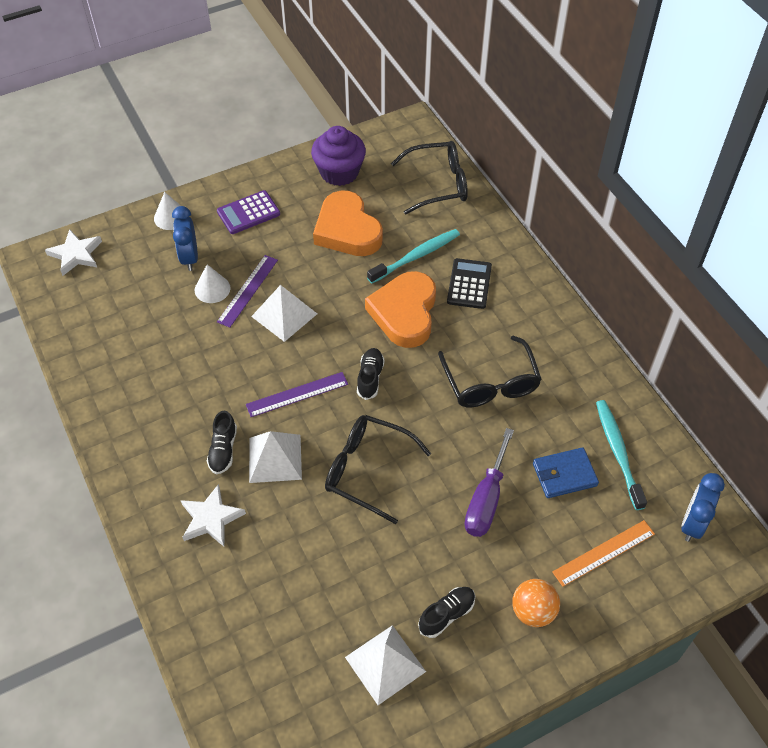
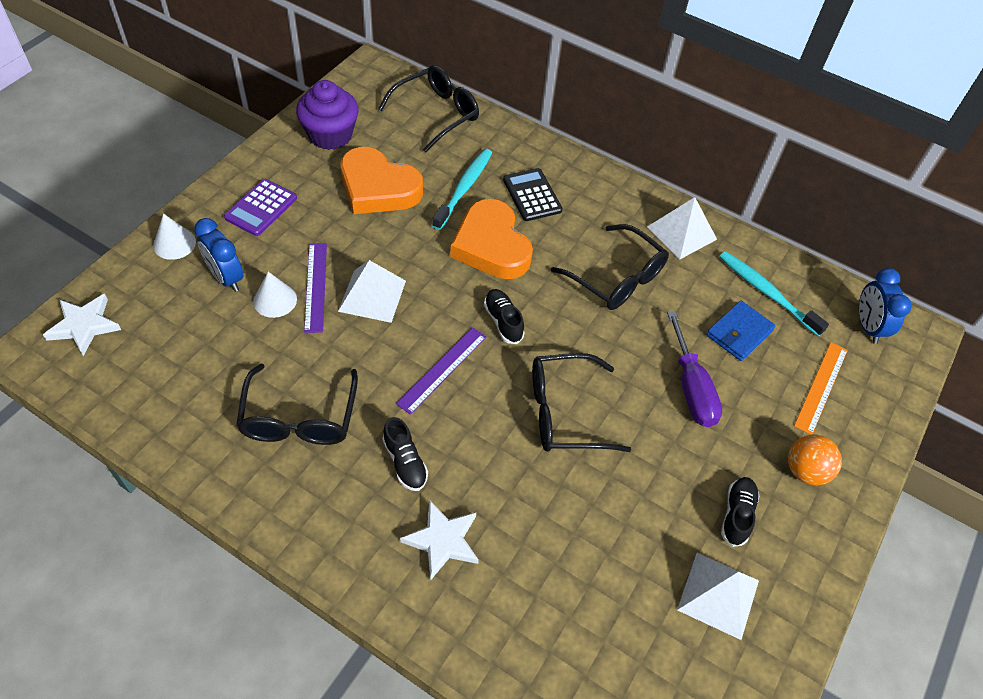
camera: 35 degrees left, 0 degrees up
(172, 384) = (299, 418): none -> black glasses
(275, 458) = (465, 445): white pyramid -> white pyramid (681, 233)

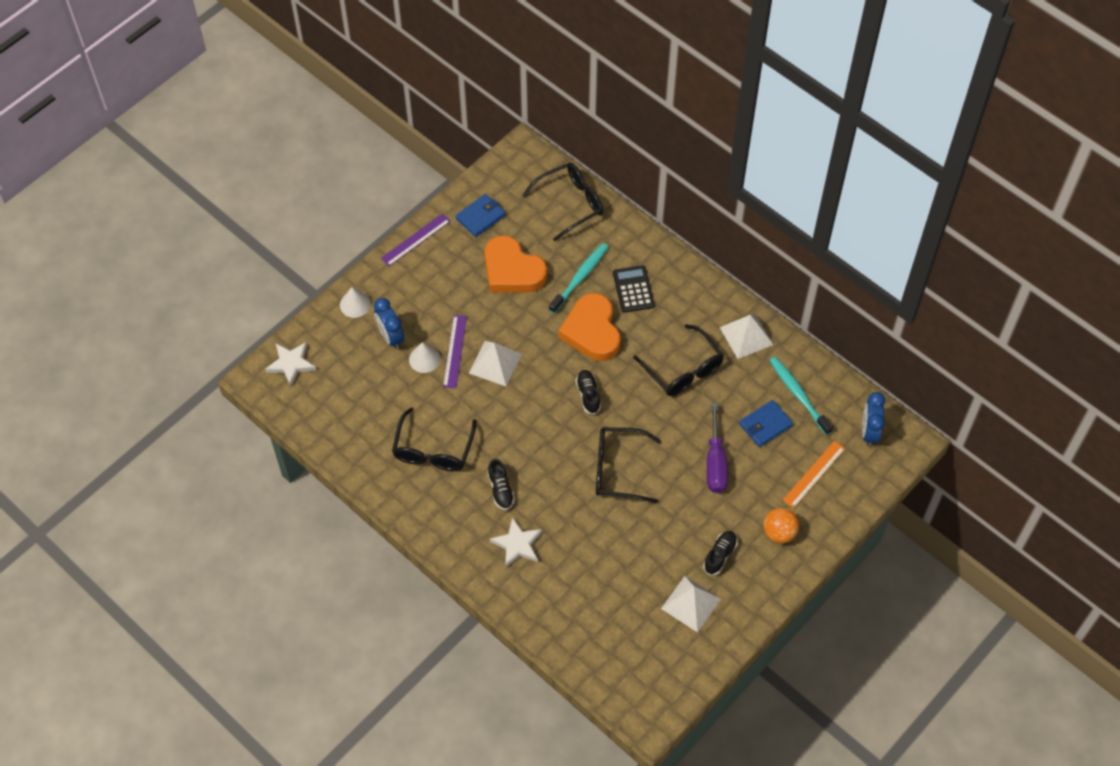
camera: 15 degrees right, 5 degrees up
(261, 208) = (420, 280): purple calculator -> none
(330, 135) = (480, 217): purple cupcake -> blue wallet
(442, 369) = (537, 427): purple ruler -> purple ruler (415, 240)

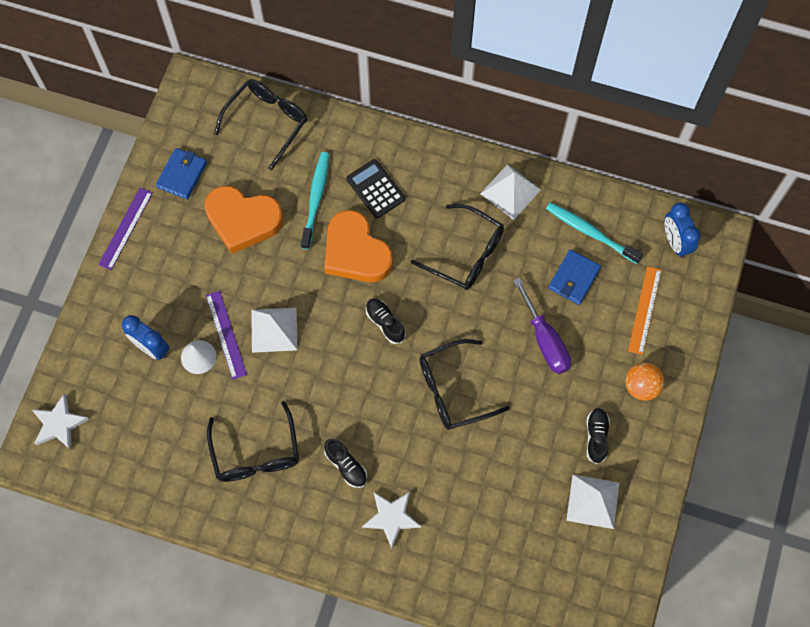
camera: 25 degrees left, 10 degrees up
(355, 304) = (95, 327): white cone -> none

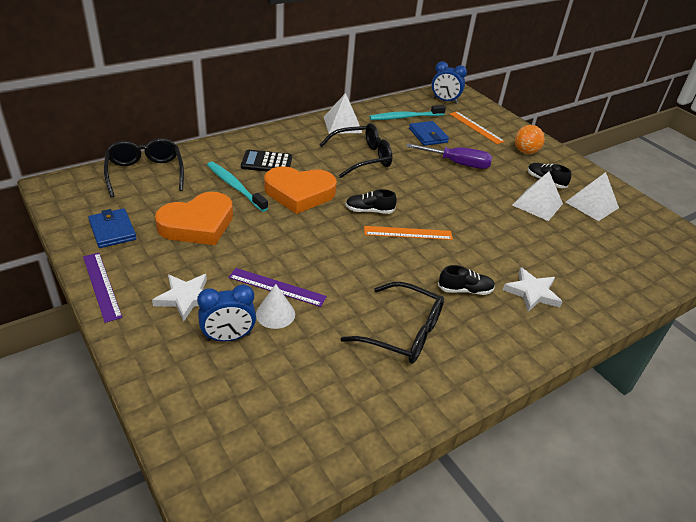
camera: 55 degrees left, 30 degrees down
(59, 424) = (216, 458): white star -> white star (186, 298)
(274, 329) = (307, 260): white pyramid -> white pyramid (537, 204)
(382, 374) = (408, 233): none -> orange ruler
(453, 390) = (454, 212): black glasses -> none

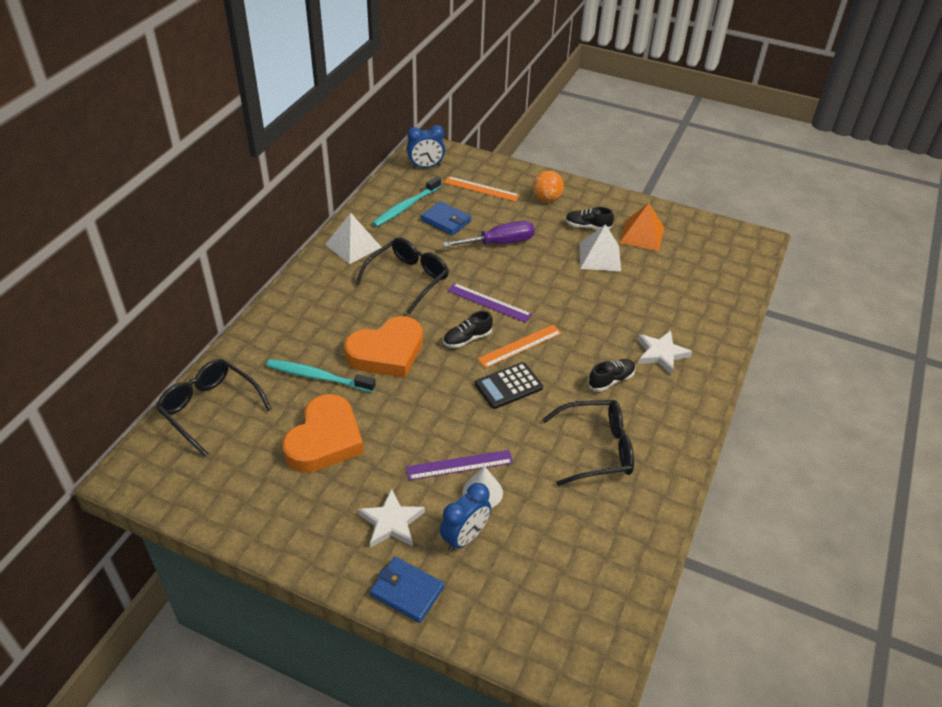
camera: 30 degrees left, 5 degrees up
(101, 286) = (301, 556): purple ruler -> purple ruler (489, 302)
(112, 230) = (248, 493): blue wallet -> blue wallet (407, 591)
(266, 162) = (321, 331): black calculator -> black calculator (508, 386)
(592, 205) = (642, 235): white pyramid -> orange pyramid

